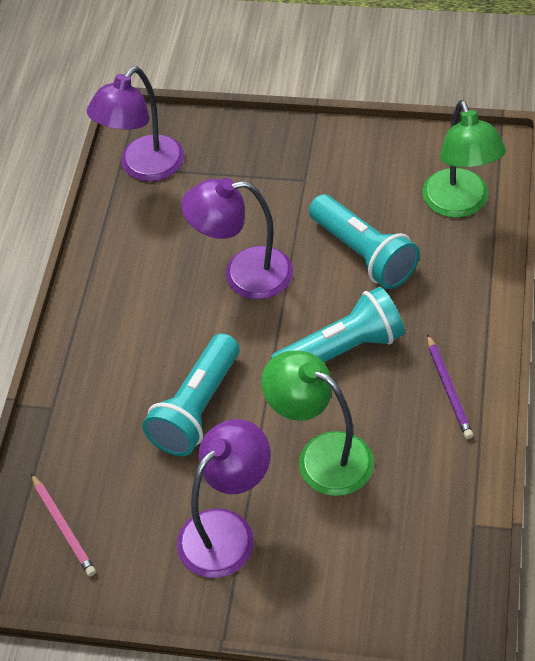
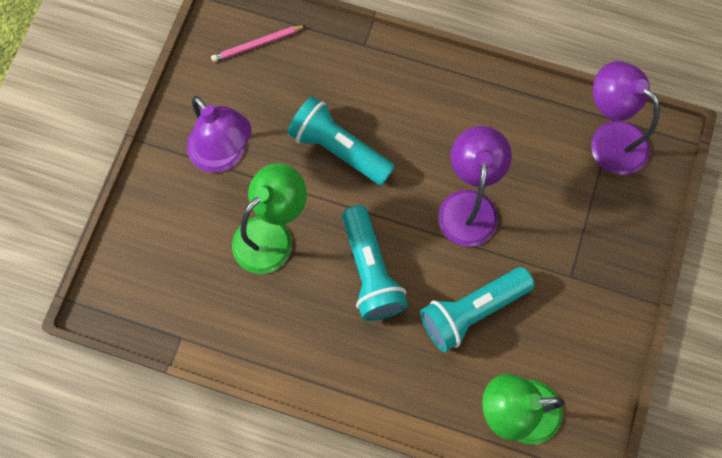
camera: 95 degrees right, 20 degrees up
(449, 389) = (311, 350): purple pencil -> none

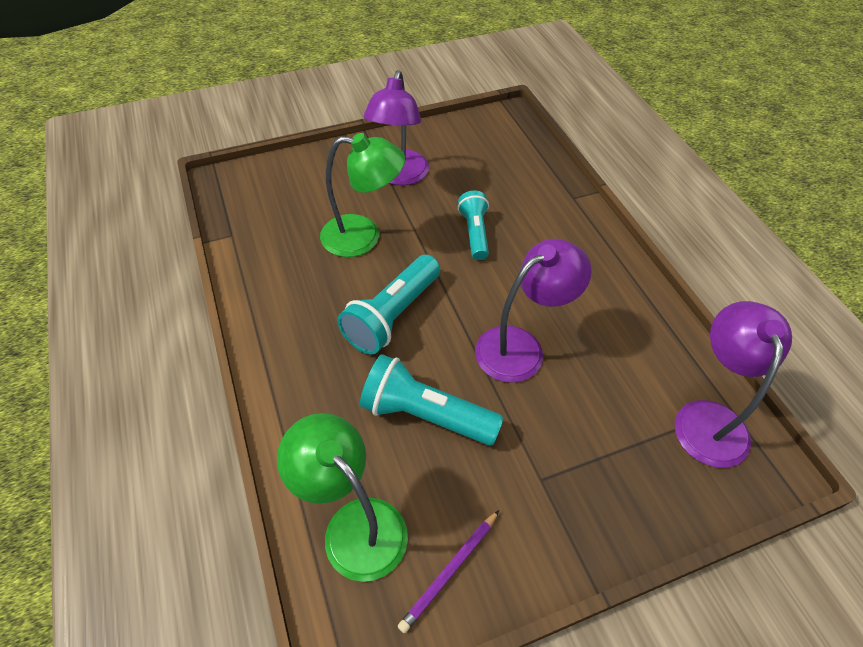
camera: 50 degrees right, 20 degrees down
(257, 45) = (501, 145): pink pencil -> none
(339, 149) = (474, 233): turquoise flashlight -> turquoise flashlight, size x0.65
(586, 377) = (450, 571): none -> purple pencil

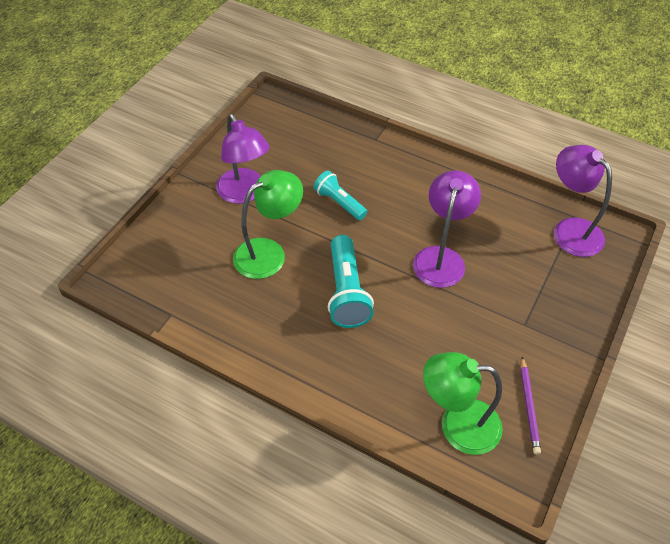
camera: 40 degrees left, 0 degrees up
(425, 414) = (430, 336): turquoise flashlight -> none

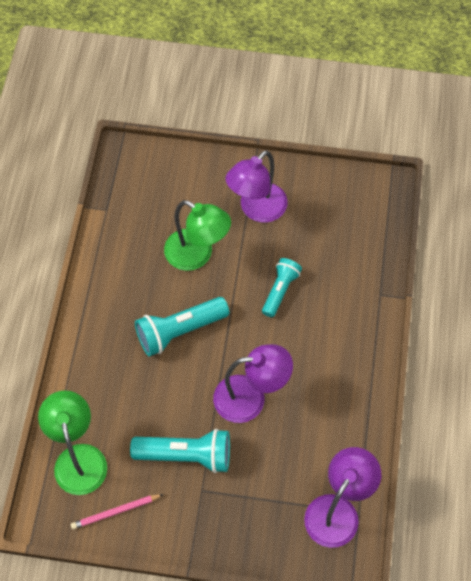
camera: 70 degrees right, 10 degrees up
(484, 326) = (186, 455): none -> turquoise flashlight
(529, 407) = (115, 512): purple pencil -> pink pencil

